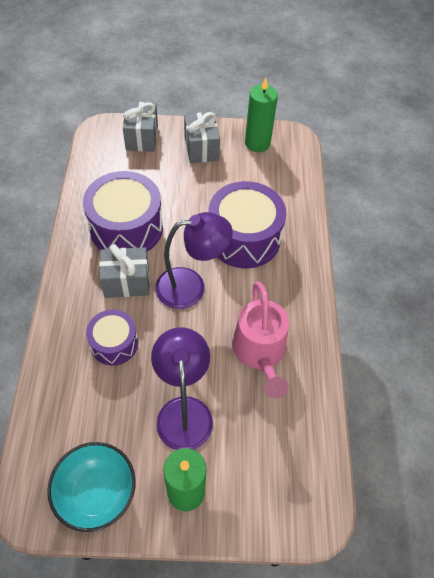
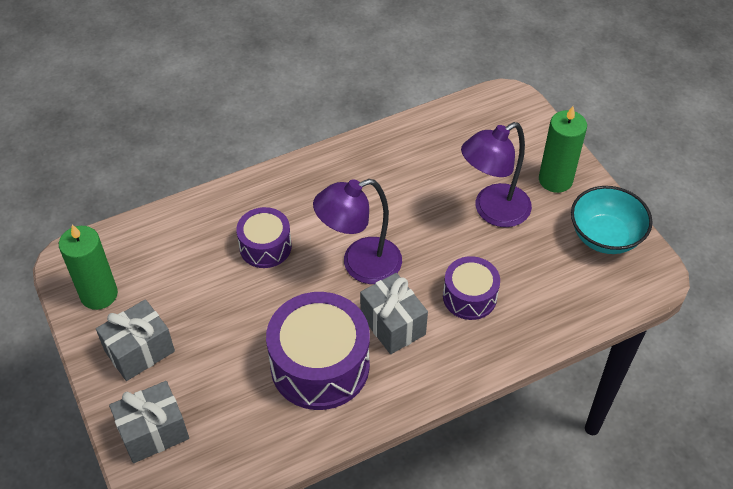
camera: 115 degrees left, 5 degrees down
(191, 287) = (360, 265): purple lamp -> purple lamp turned 75 degrees counterclockwise
(244, 238) = (265, 246): purple drum -> purple drum, size x0.57
(260, 353) = (396, 181): pink watering can -> none

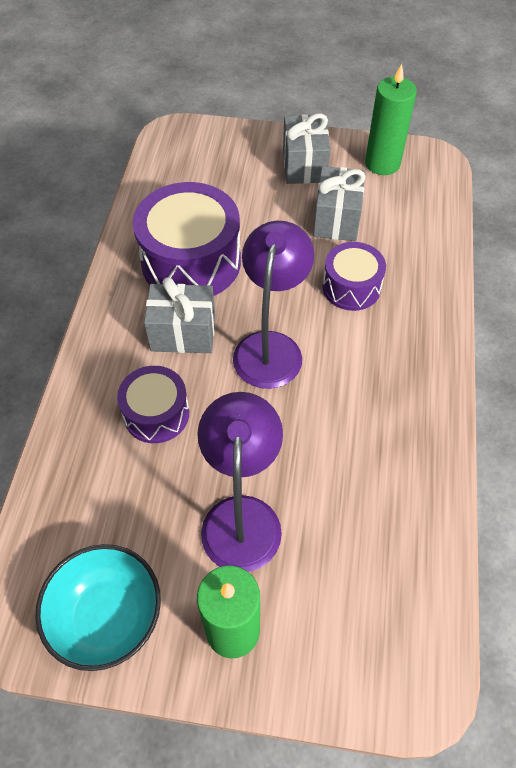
camera: 125 degrees right, 5 degrees up
(153, 432) = (225, 147): grey gift -> grey gift (337, 219)

